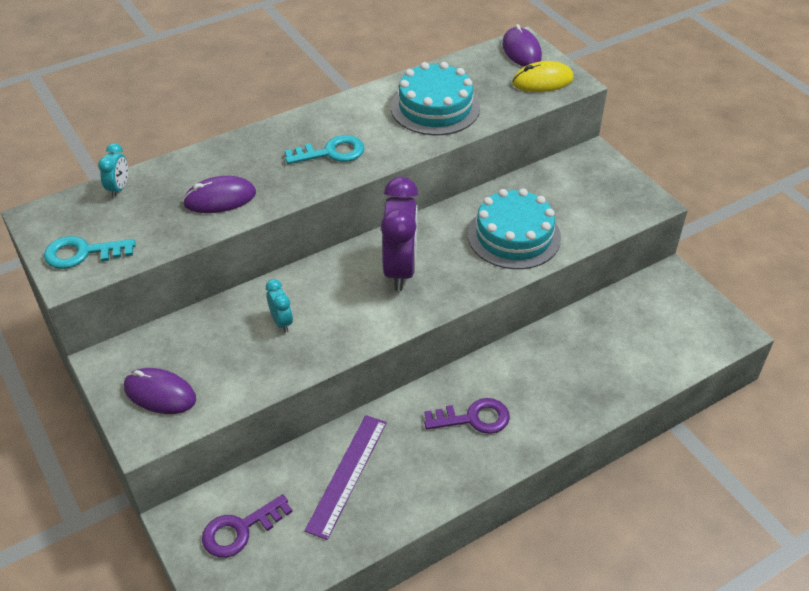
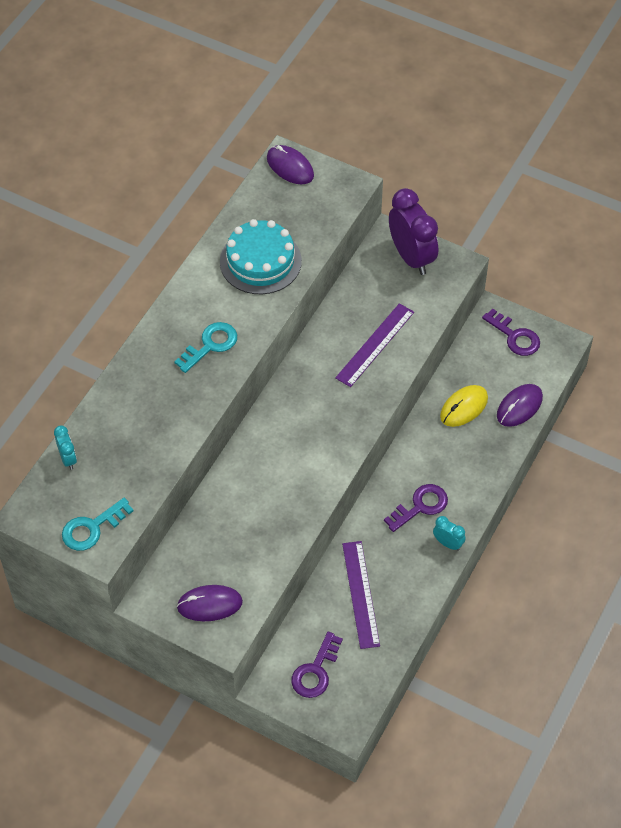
camera: 30 degrees left, 10 degrees up
(220, 198) = (157, 429): purple mouse -> purple mouse (519, 407)
(281, 322) = (253, 504): turquoise clock -> turquoise clock (448, 543)
(400, 269) = (310, 416): purple clock -> purple clock (411, 257)
(514, 236) = (375, 345): turquoise cake -> purple ruler
(542, 81) = (328, 194): yellow mouse -> yellow mouse (464, 407)
(683, 305) = (515, 337): none -> purple key

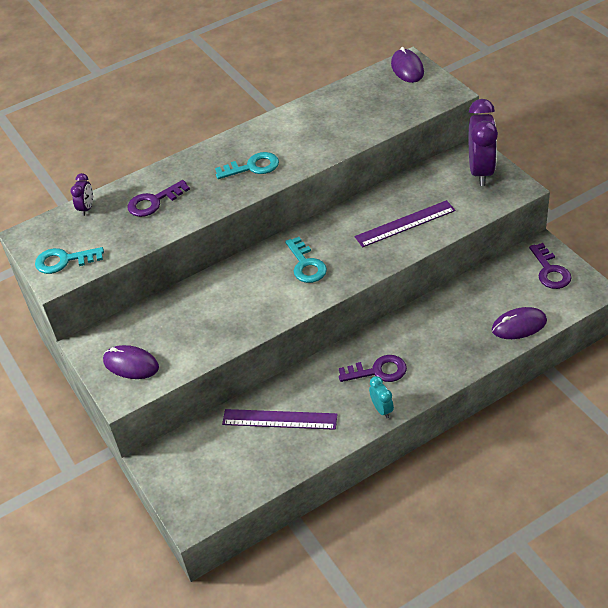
camera: 35 degrees right, 10 degrees down
(68, 459) = (87, 208): turquoise clock -> purple clock
(260, 261) = (335, 123): turquoise cake -> none
(308, 428) = (306, 265): none -> turquoise key
(315, 671) = (199, 464): purple key -> purple key (153, 202)
(360, 594) = (279, 419): purple ruler -> purple ruler turned 75 degrees clockwise
(464, 407) = (468, 309): yellow mouse -> none

